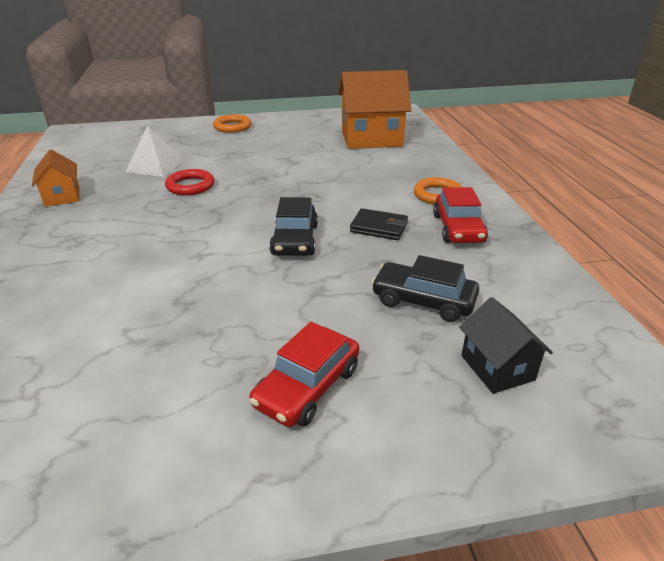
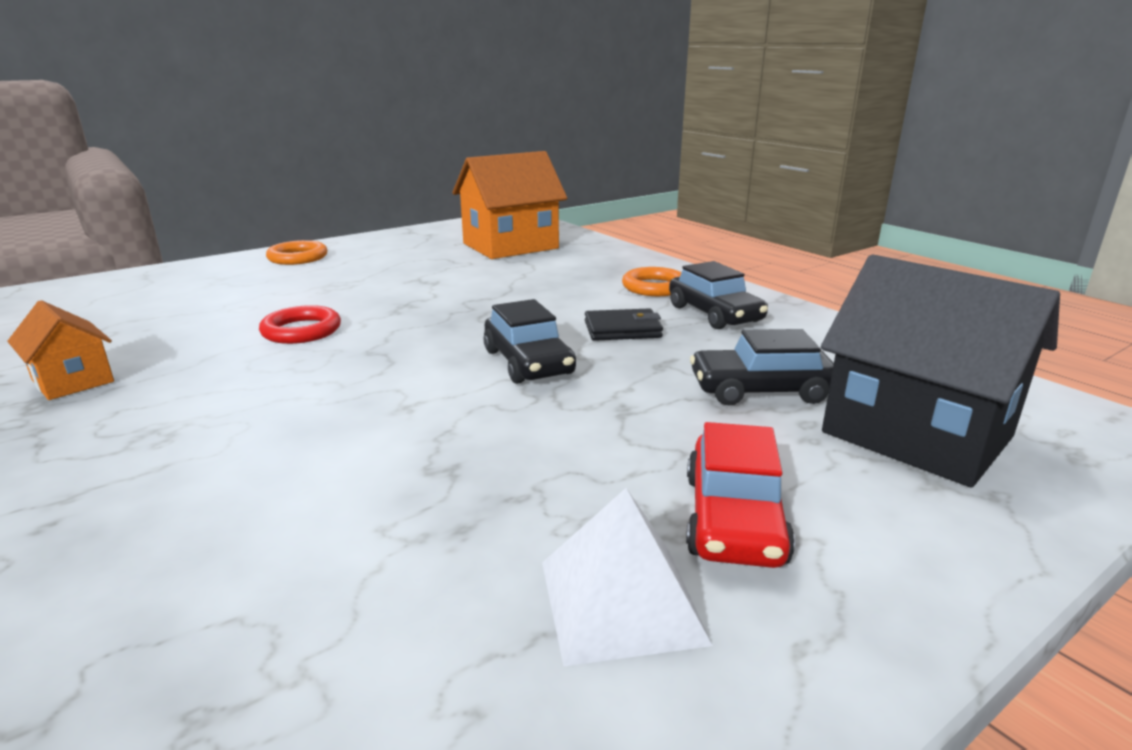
camera: 25 degrees left, 10 degrees down
(155, 166) = (215, 316): white pyramid -> white pyramid (620, 601)
(458, 228) = (714, 314): red car -> black car
(497, 367) = (916, 434): black house -> black house, size x1.91

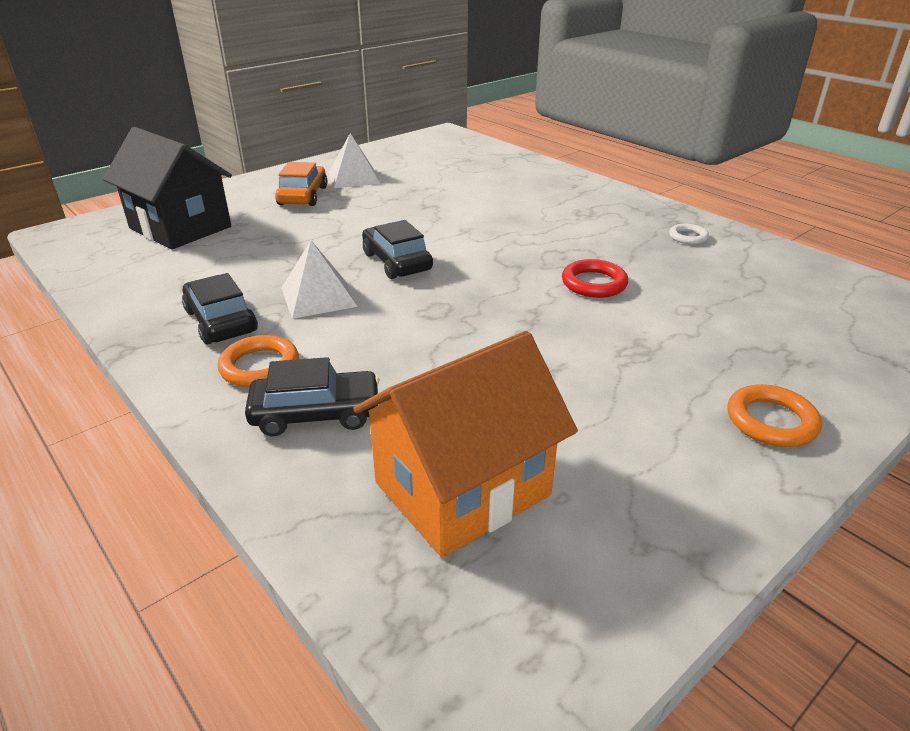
camera: 175 degrees right, 10 degrees up
(73, 381) = (688, 237): orange house -> white ring
(622, 329) = (318, 297): black wallet -> white pyramid
(734, 518) = (303, 196): red car -> orange car
(761, 390) = (243, 248): black car -> black car (316, 414)

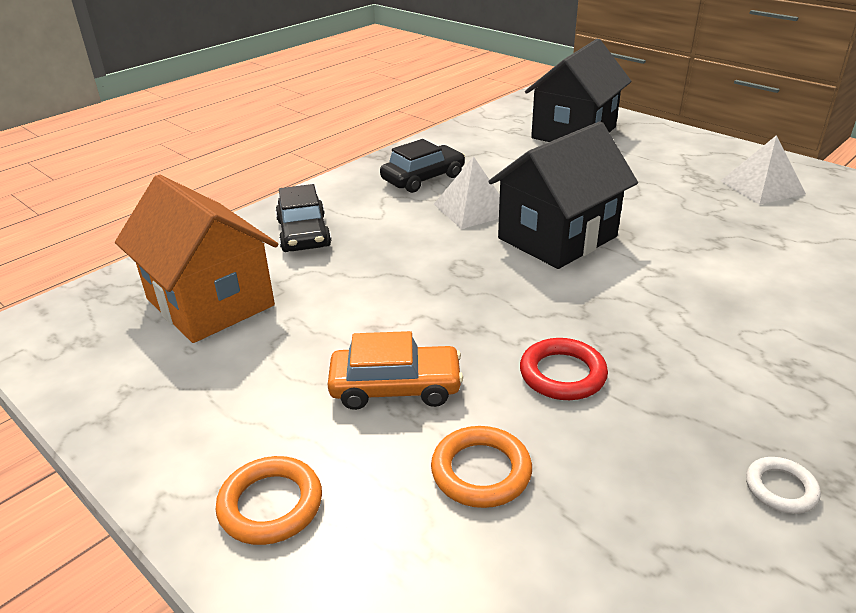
camera: 85 degrees right, 0 degrees up
(259, 366) = (362, 203): orange ring -> orange ring (481, 471)
(303, 196) = (685, 169): orange car -> orange car (395, 387)
(397, 262) = (557, 237): black car -> black house

